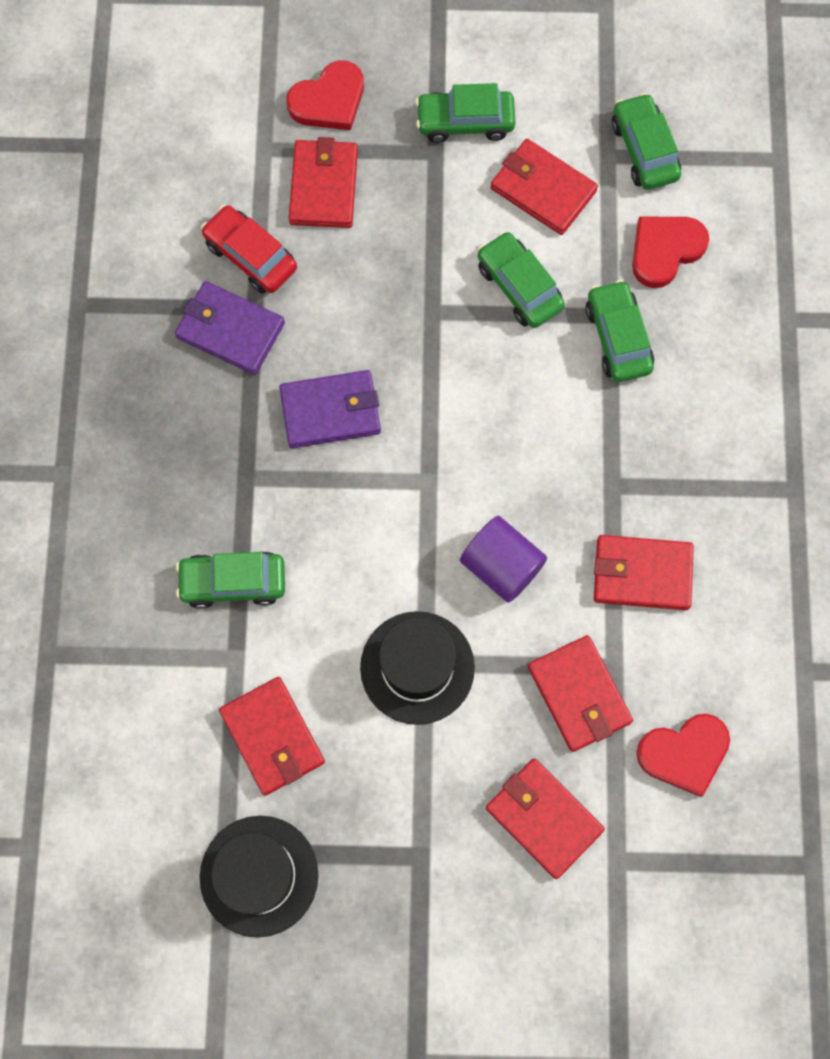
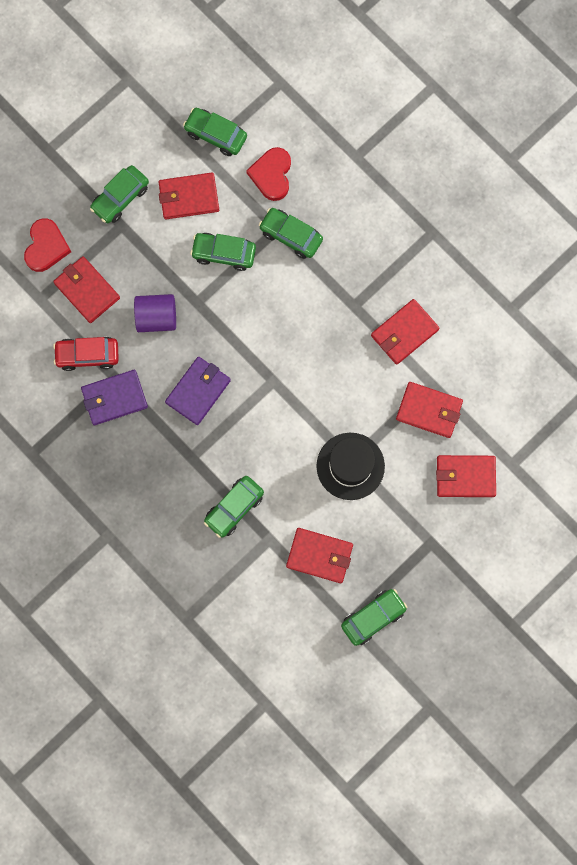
camera: 45 degrees left, 5 degrees up
(259, 875) = (373, 617): black hat -> green car
(501, 566) = (342, 387): purple cylinder -> purple cylinder (157, 317)
(684, 753) = (496, 393): red heart -> none

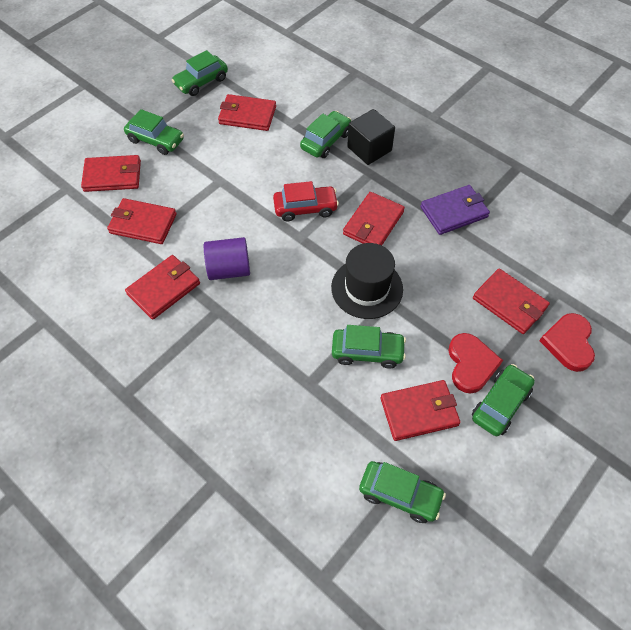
camera: 175 degrees right, 20 degrees down
(87, 355) = (491, 245): red car -> red car (305, 208)
(157, 317) = (428, 283): purple cylinder -> purple cylinder (229, 269)
(187, 492) = (369, 149): none -> black cube
(198, 391) = (373, 223): purple wallet -> red wallet
(272, 175) = (321, 448): red heart -> red heart (471, 364)
(291, 236) = (292, 377): green car -> green car (156, 140)
(350, 466) = (221, 176): black hat -> black hat (367, 288)

